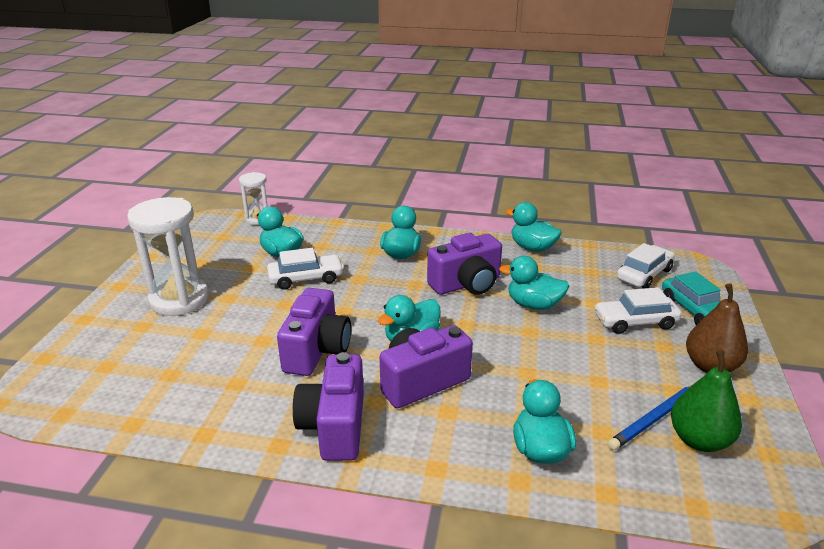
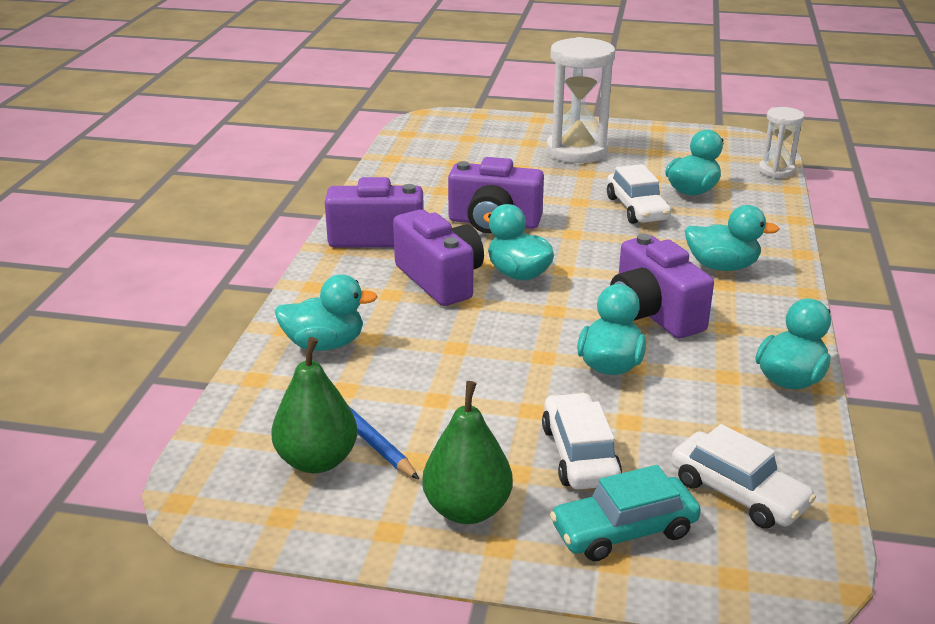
camera: 90 degrees right, 0 degrees up
(710, 366) = (467, 509): brown pear -> green pear

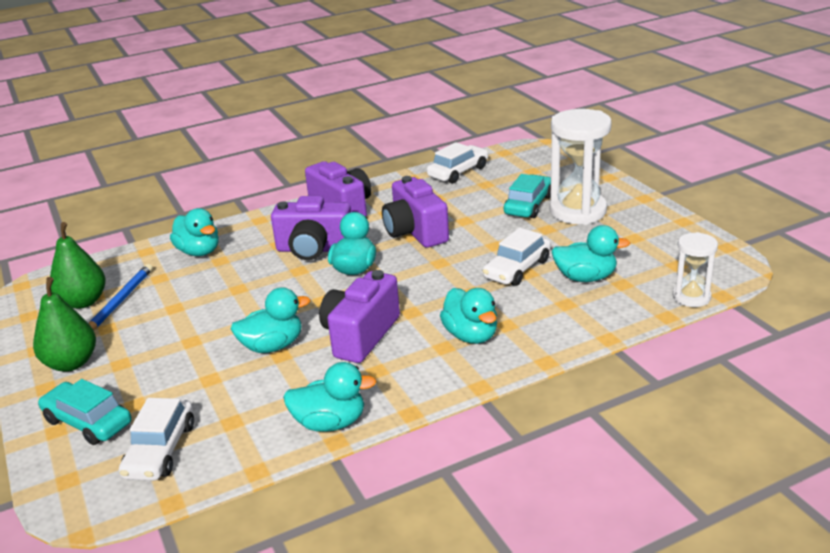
camera: 55 degrees right, 0 degrees up
(440, 280) = (314, 249): purple camera -> purple camera turned 75 degrees clockwise
(530, 163) = (528, 205): none -> turquoise car
(579, 454) = (156, 376): white car -> white car (458, 172)

